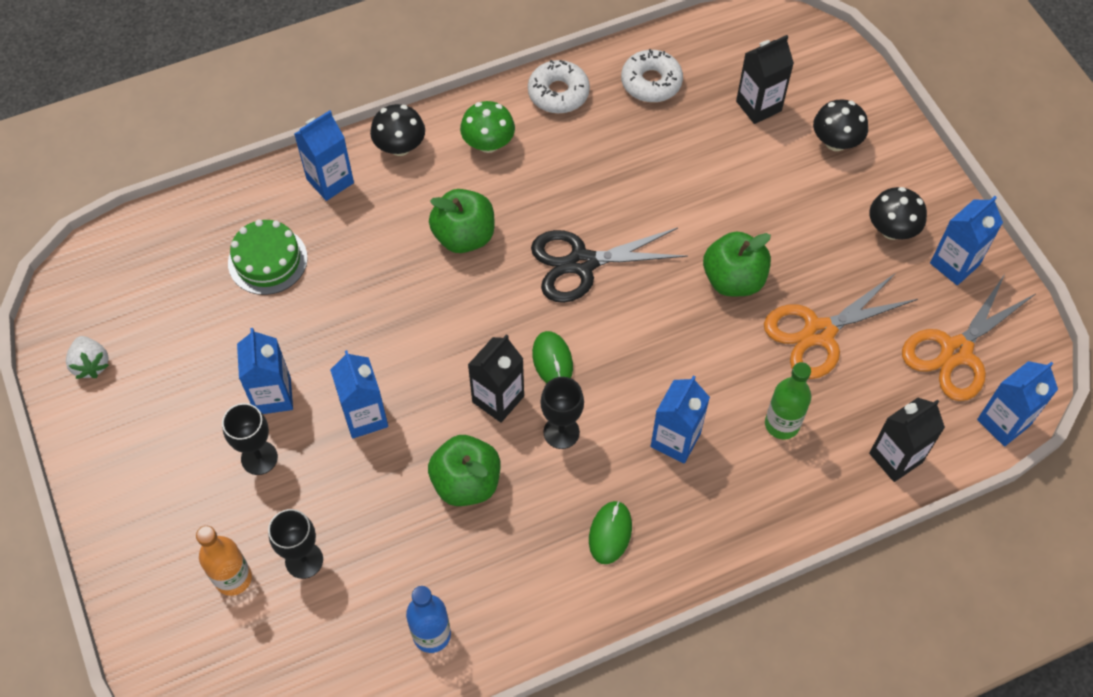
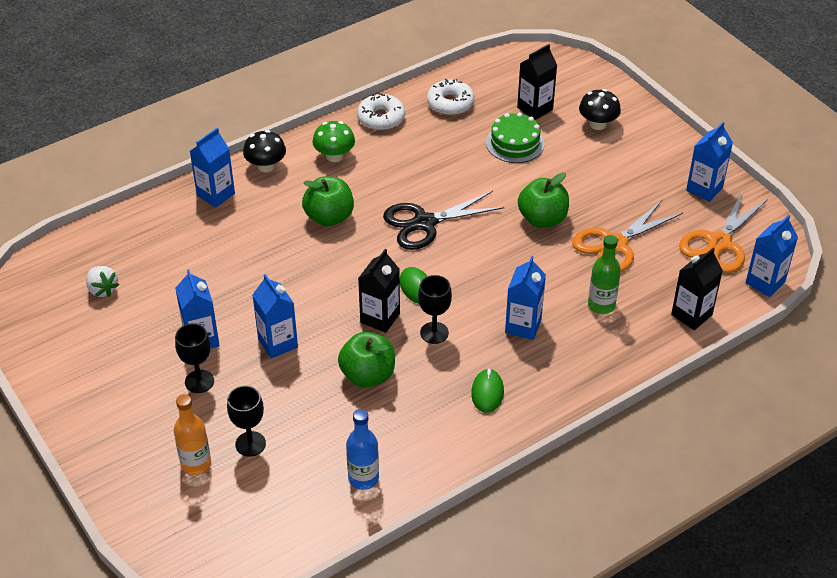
camera: 10 degrees left, 15 degrees down
(91, 364) = (49, 338): white strawberry -> white strawberry (102, 289)
(267, 260) = (177, 252): green cake -> green cake (515, 143)
(891, 229) = (653, 173): black mushroom -> none

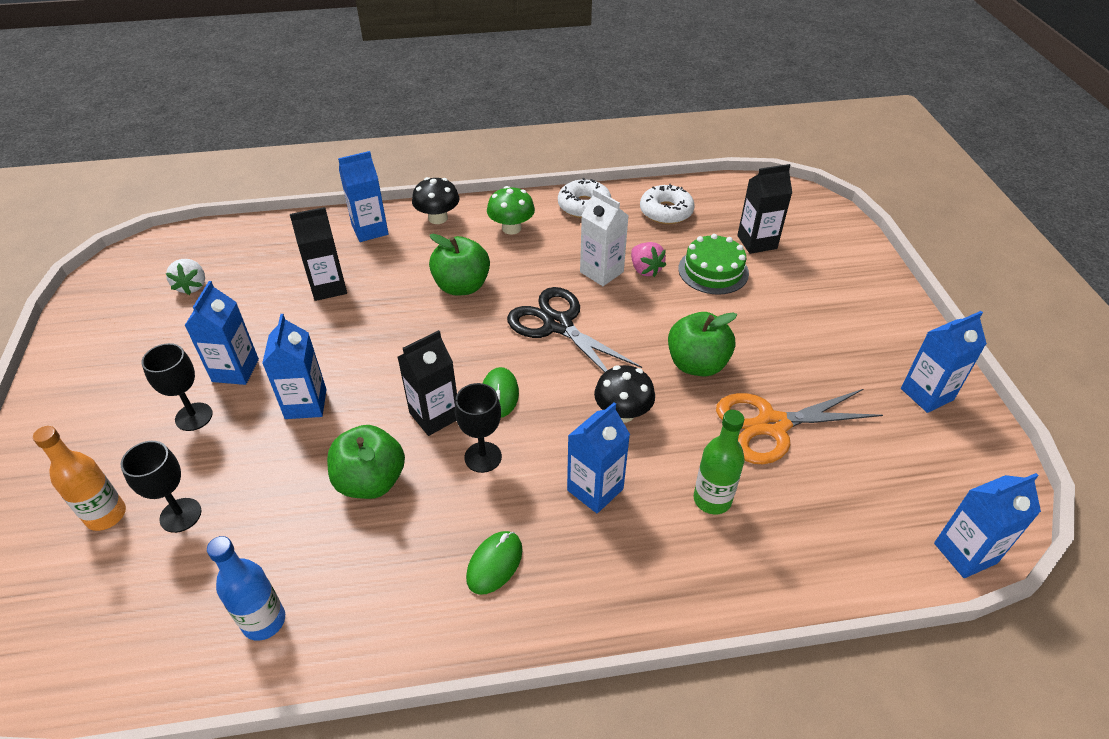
camera: 25 degrees right, 0 degrees up
(425, 223) = (558, 325): black scissors -> black scissors turned 45 degrees clockwise
(431, 171) = (601, 272): none -> white carton
(463, 158) = (645, 269): none -> pink strawberry
(597, 124) = (823, 278): black mushroom -> black mushroom (622, 413)
(691, 315) = (832, 561): black carton -> black carton (328, 287)
(719, 243) = (918, 472): orange scissors -> none

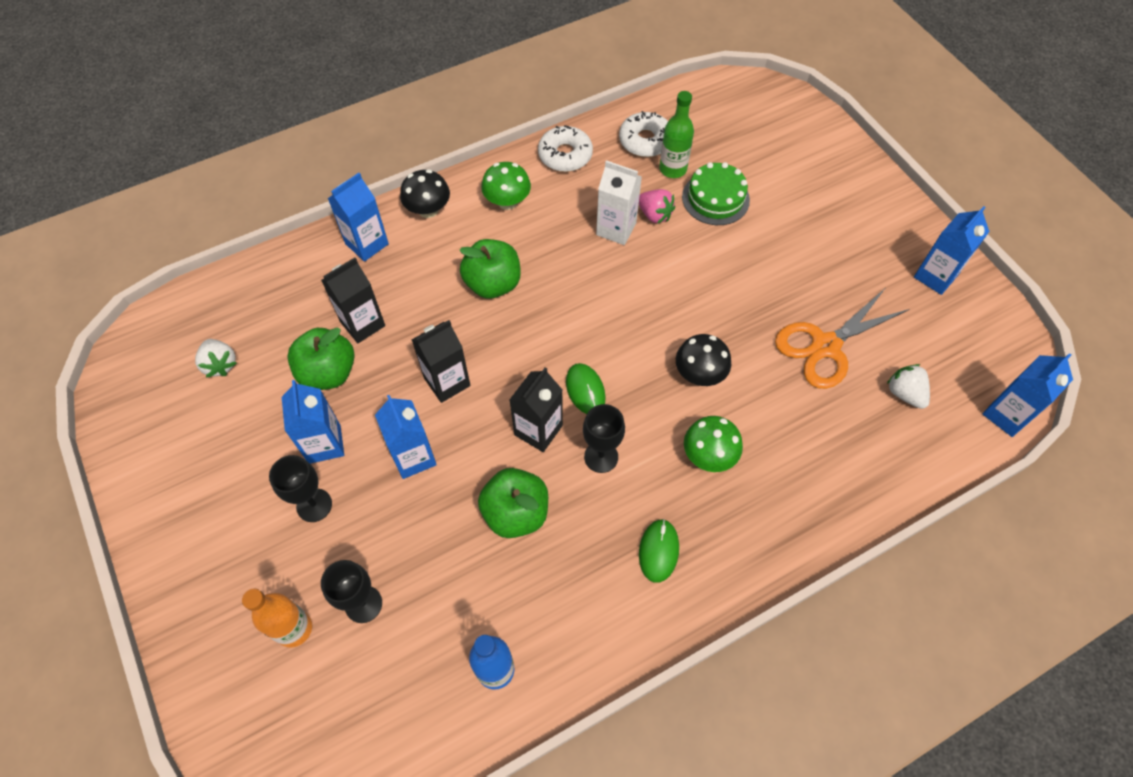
camera: 20 degrees left, 15 degrees up
(558, 325) = (603, 300): black scissors -> none
(595, 489) = (708, 455): blue carton -> green mushroom
(697, 364) = (741, 304): green apple -> green apple (328, 373)
(712, 499) = (805, 433): green bottle -> green bottle (672, 169)
(757, 242) = (741, 154): black carton -> black carton (447, 382)
(845, 495) = (904, 393): none -> white strawberry

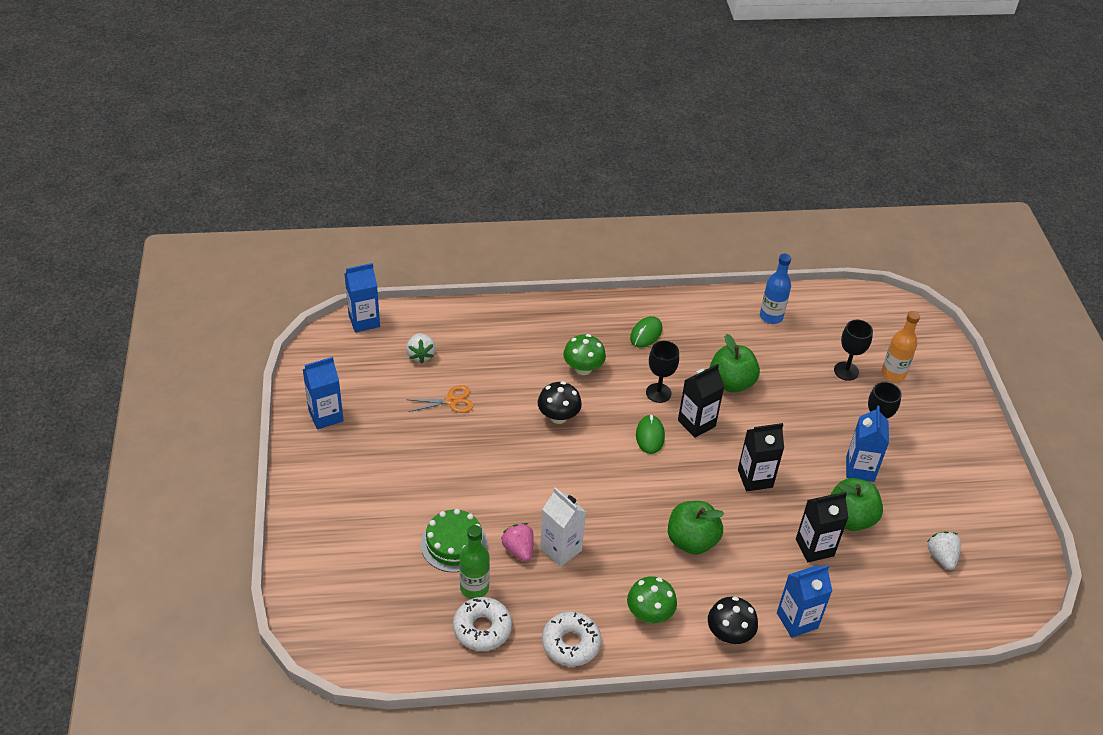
camera: 160 degrees left, 15 degrees down
(413, 457) = (794, 438): blue carton -> none
(825, 346) = (451, 401): orange scissors -> orange scissors, size x0.56

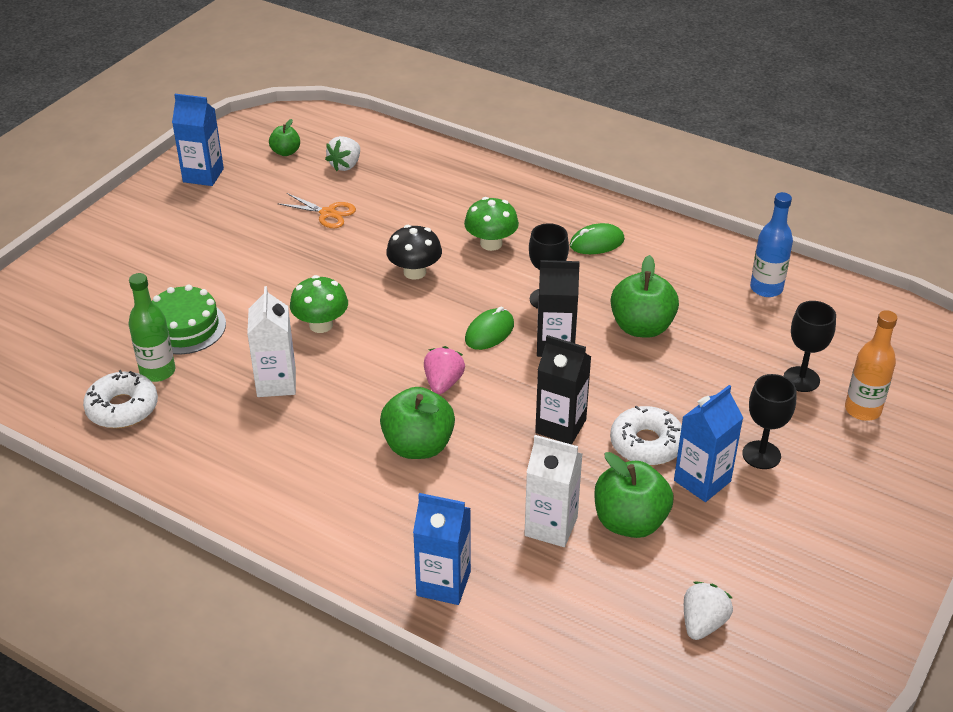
camera: 40 degrees right, 5 degrees down
(364, 321) = (327, 118): blue carton -> none
(365, 365) = (286, 152): none -> green apple
(518, 549) = (237, 362): pink strawberry -> pink strawberry (443, 383)
(571, 643) = (185, 467): white donut -> white donut (646, 444)
(649, 614) = (293, 486): green mushroom -> green mushroom (321, 325)
(729, 634) = (352, 552): black mushroom -> none
(814, 547) = (551, 526): black carton -> white carton

